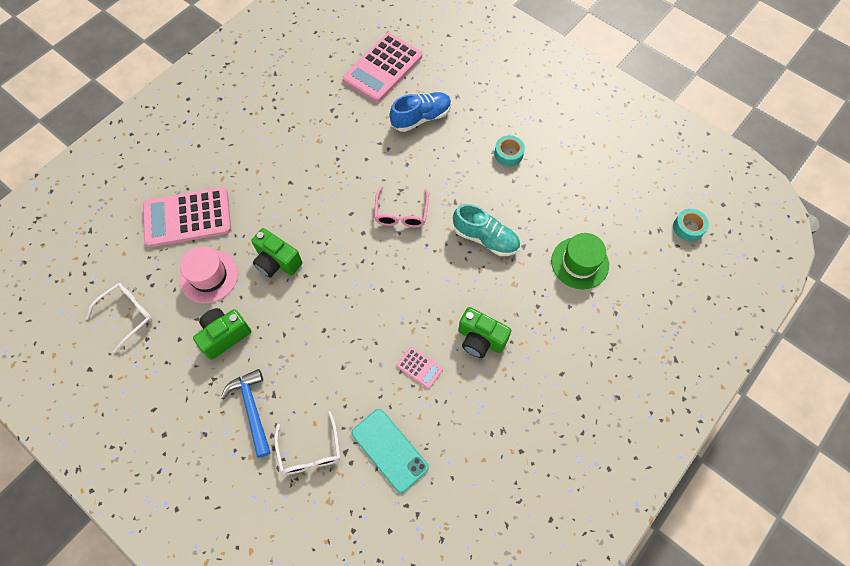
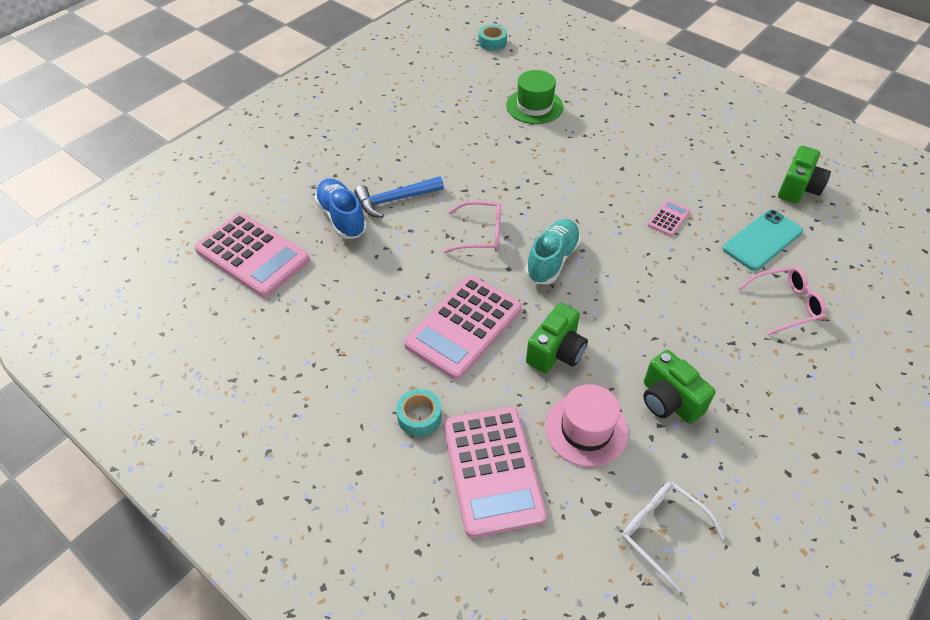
camera: 90 degrees left, 15 degrees down
(252, 409) = (755, 362): blue hammer -> blue hammer (394, 200)
(306, 201) = (463, 327): none -> pink calculator
(310, 451) = (786, 304): white glasses -> pink glasses
(480, 339) = (628, 174): green camera -> green camera (798, 188)
(485, 238) = (510, 168): turquoise shoe -> turquoise shoe (552, 260)
(508, 154) = (402, 148): turquoise tape -> turquoise tape (419, 416)

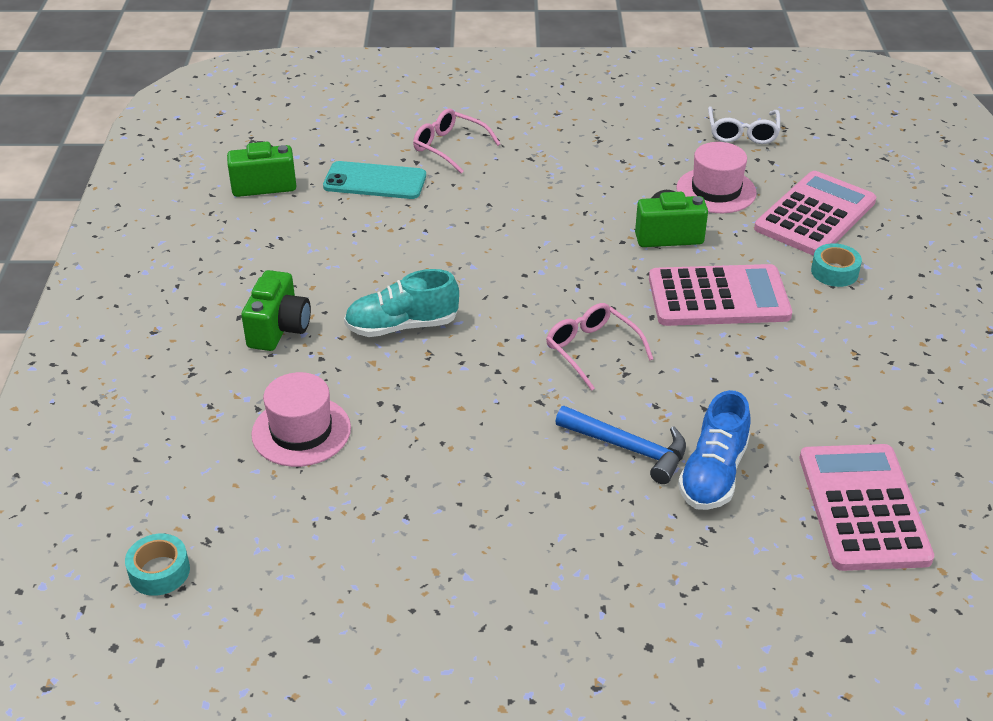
camera: 130 degrees left, 10 degrees down
(534, 106) = (301, 431): green hat -> pink hat
(552, 260) = (564, 286): turquoise shoe -> turquoise shoe (402, 326)
(668, 218) = (408, 242): pink calculator -> none
(669, 401) = (633, 166): green camera -> green camera (279, 329)

